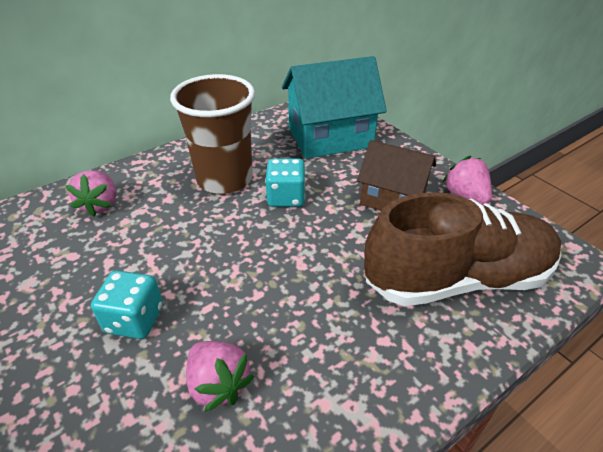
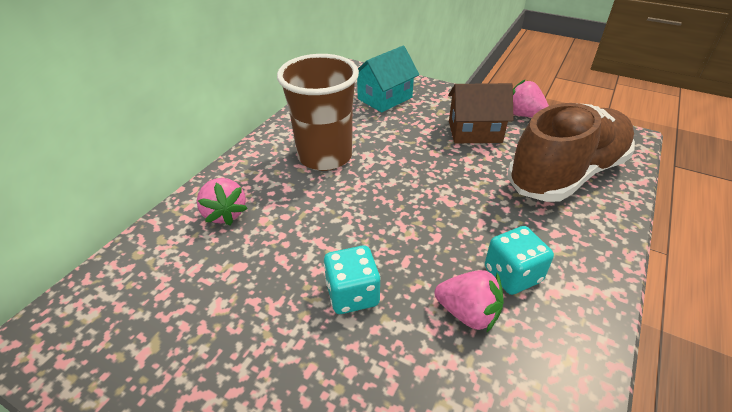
camera: 25 degrees left, 0 degrees up
(286, 197) = (391, 155): turquoise dice -> turquoise dice (512, 275)
(330, 137) = (385, 98): turquoise house -> turquoise house, size x0.66

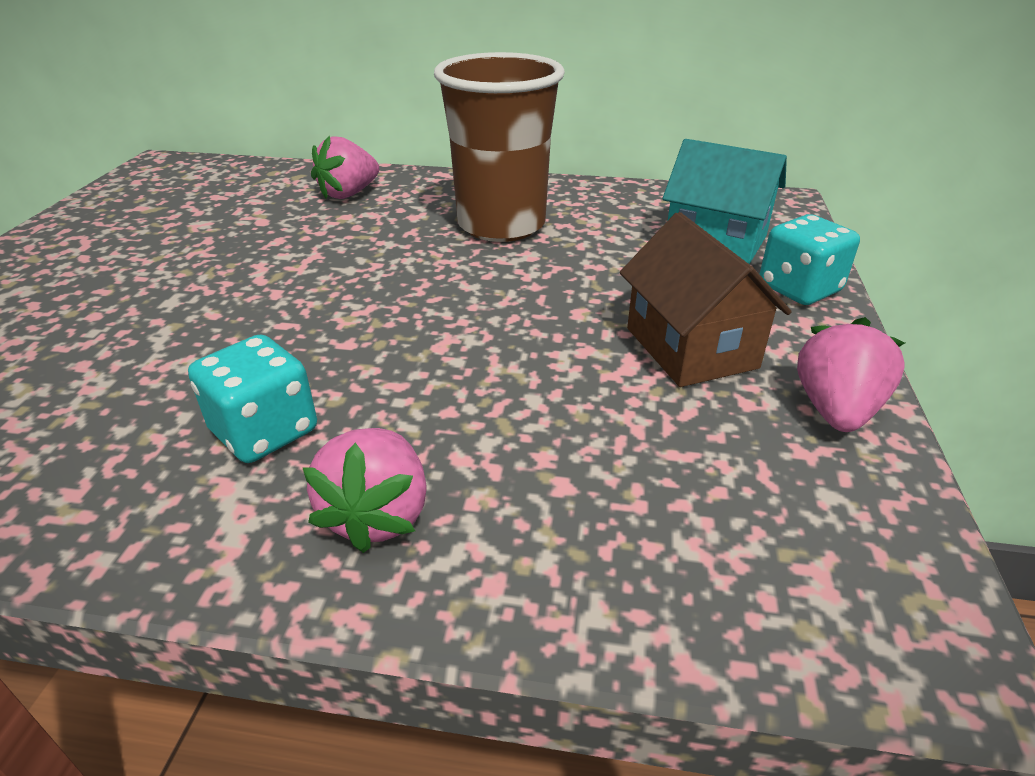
camera: 70 degrees right, 5 degrees down
(352, 294) = (216, 295): turquoise dice -> turquoise dice (799, 289)
(468, 313) = (178, 392): pink strawberry -> pink strawberry (378, 514)
(566, 174) = (622, 495): brown shoe -> none

